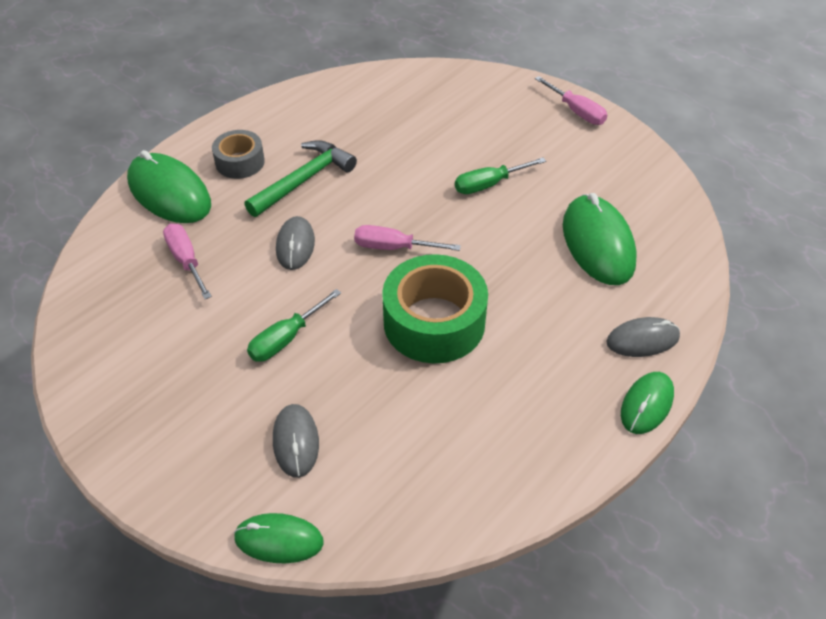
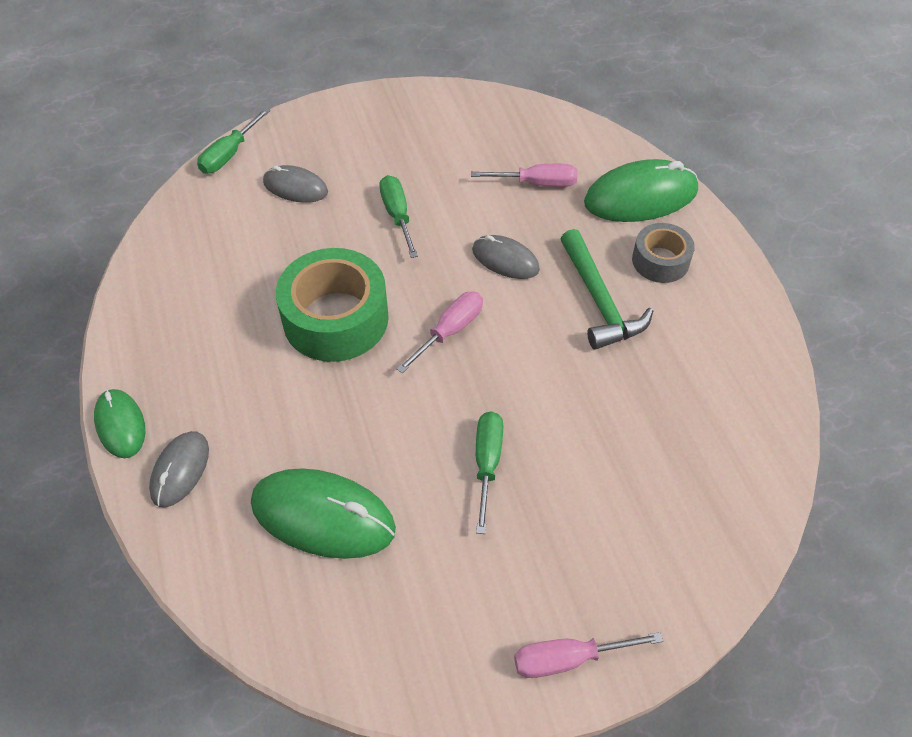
camera: 120 degrees right, 5 degrees up
(279, 540) = (229, 154): green mouse -> green screwdriver

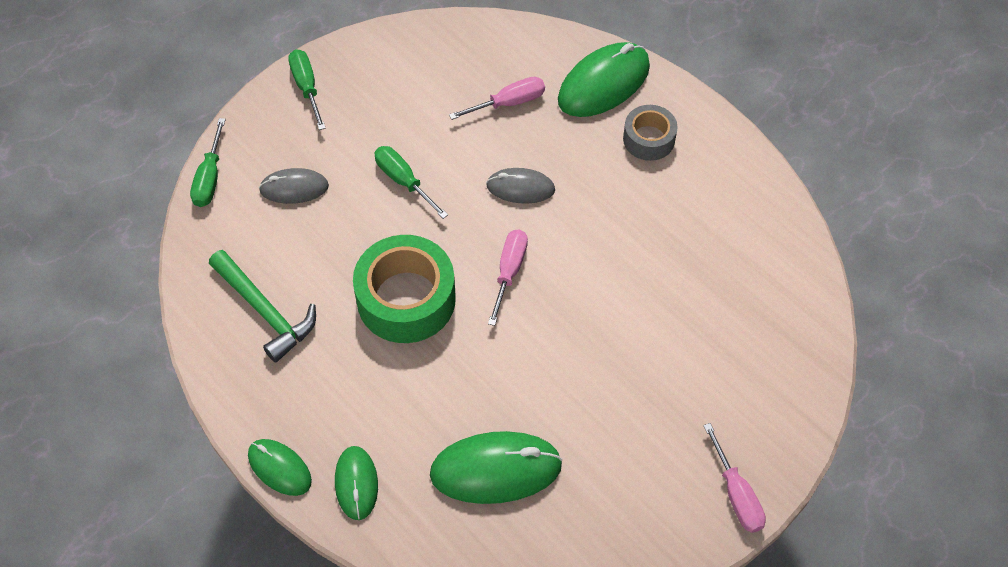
camera: 25 degrees left, 5 degrees up
(180, 470) = (356, 483): grey mouse -> green mouse
(487, 464) = (600, 373): green screwdriver -> green screwdriver (307, 88)
(569, 659) = (736, 494): pink screwdriver -> pink screwdriver turned 75 degrees counterclockwise
(599, 301) = (617, 196): green hammer -> green hammer (265, 311)

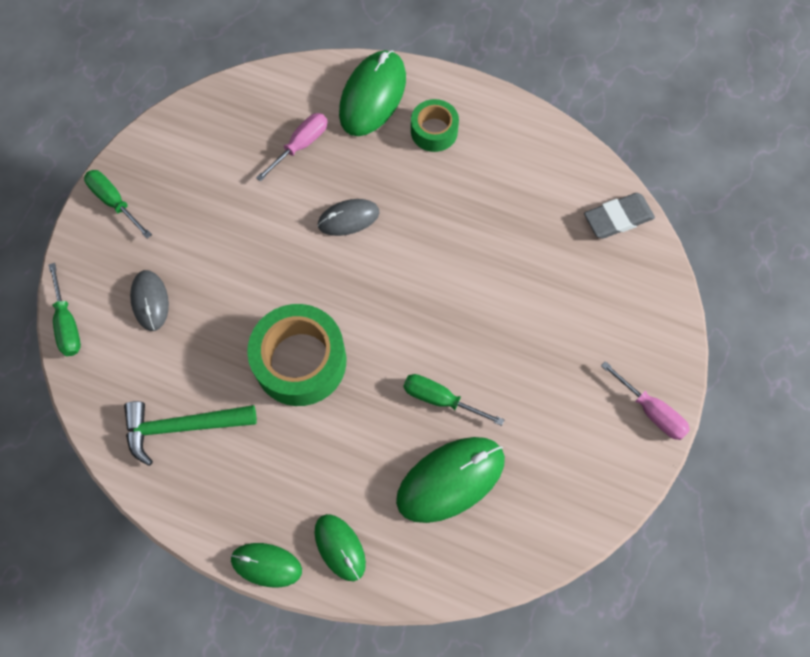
camera: 25 degrees left, 10 degrees up
(265, 311) = (182, 427): green hammer -> green hammer turned 150 degrees clockwise
(294, 188) = (150, 301): grey mouse -> grey mouse turned 75 degrees counterclockwise
(404, 181) = (245, 254): green screwdriver -> green screwdriver (441, 399)
(509, 272) = (376, 299): pink screwdriver -> none
(648, 139) = (434, 131): grey tape -> green tape
(799, 295) = (618, 218): none -> grey eraser

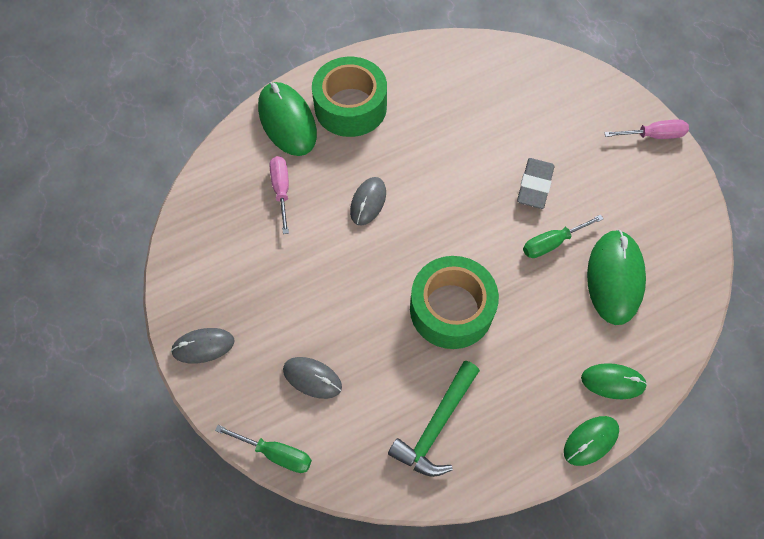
camera: 50 degrees left, 5 degrees down
(114, 202) = (203, 346): green screwdriver -> grey mouse
(434, 131) = (350, 107): green tape -> green tape, size x1.77
(618, 218) = (508, 58): grey eraser -> grey eraser (534, 186)

